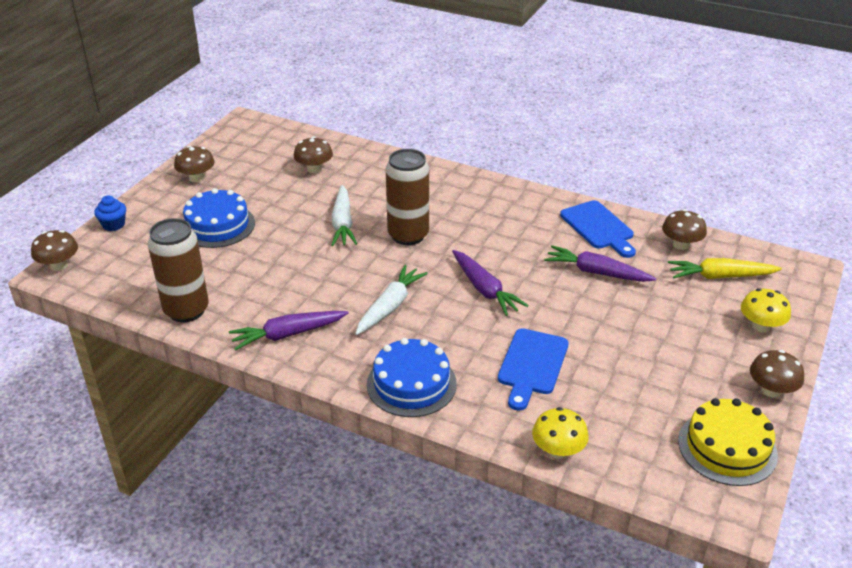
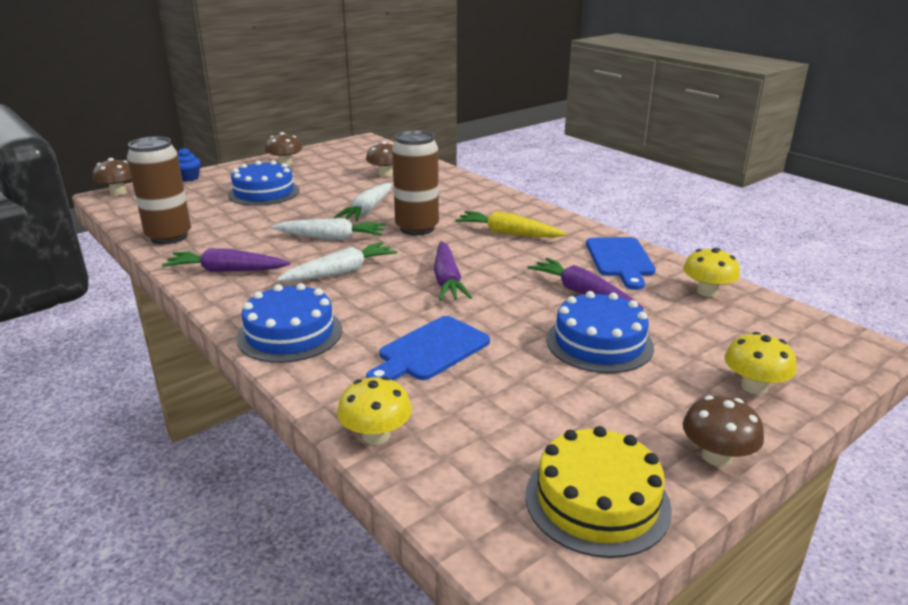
camera: 25 degrees right, 10 degrees down
(343, 268) = (331, 238): none -> white carrot
(642, 319) = (599, 343): none -> blue cake
(681, 244) = (707, 292): brown mushroom -> yellow mushroom
(720, 276) = (735, 328): yellow carrot -> yellow carrot (508, 233)

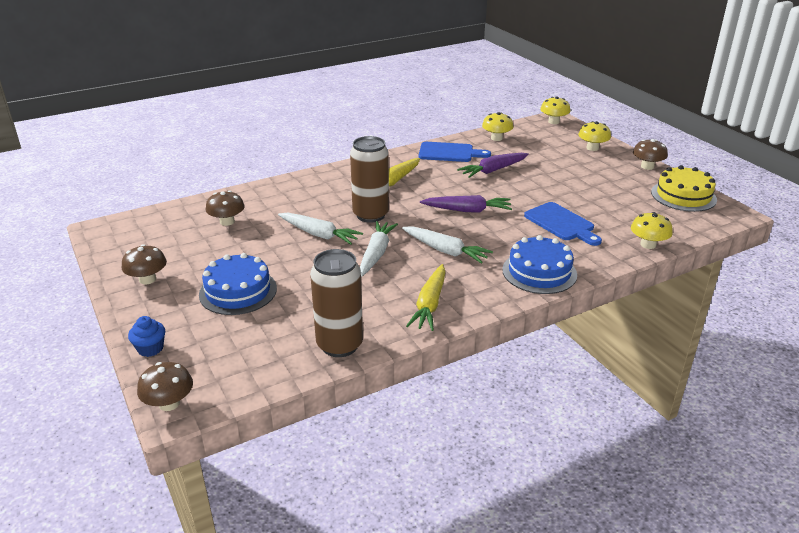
camera: 80 degrees left, 5 degrees up
(227, 271) = (430, 304): purple carrot -> yellow carrot
(340, 272) = (445, 251): white carrot -> white carrot turned 150 degrees clockwise
(599, 343) = (552, 175): blue cake -> none
(843, 344) = (553, 122): none -> yellow mushroom

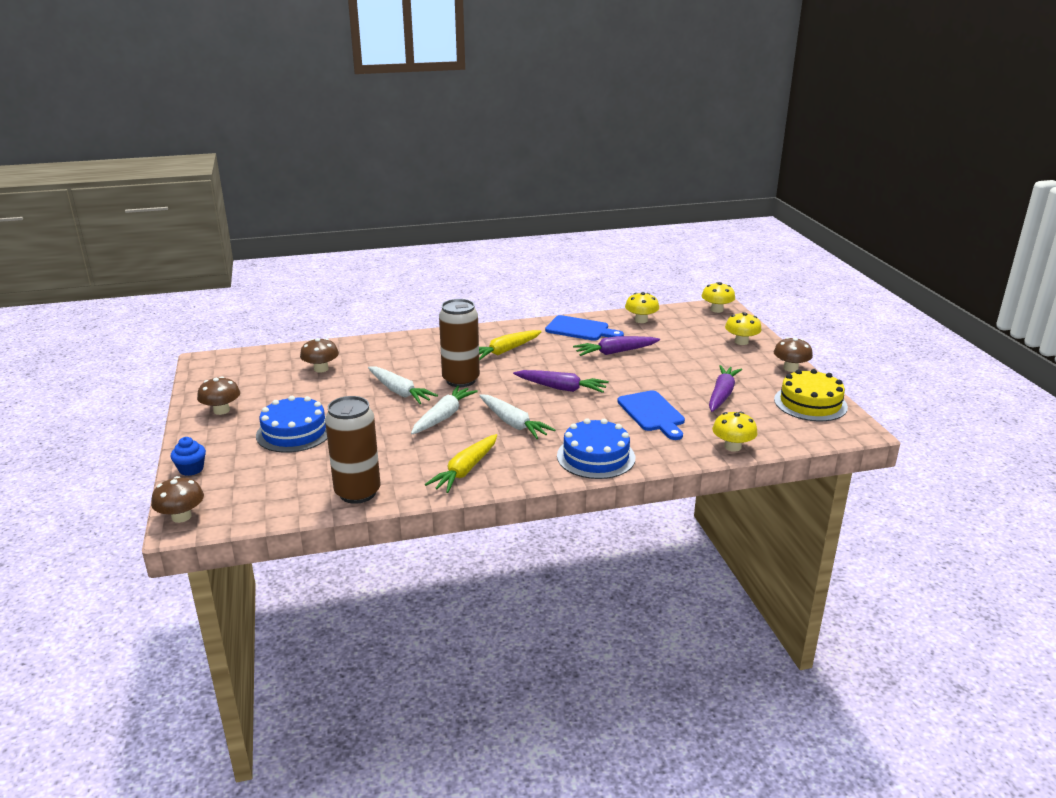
camera: 15 degrees right, 5 degrees down
(608, 198) = (722, 395): none -> purple carrot

